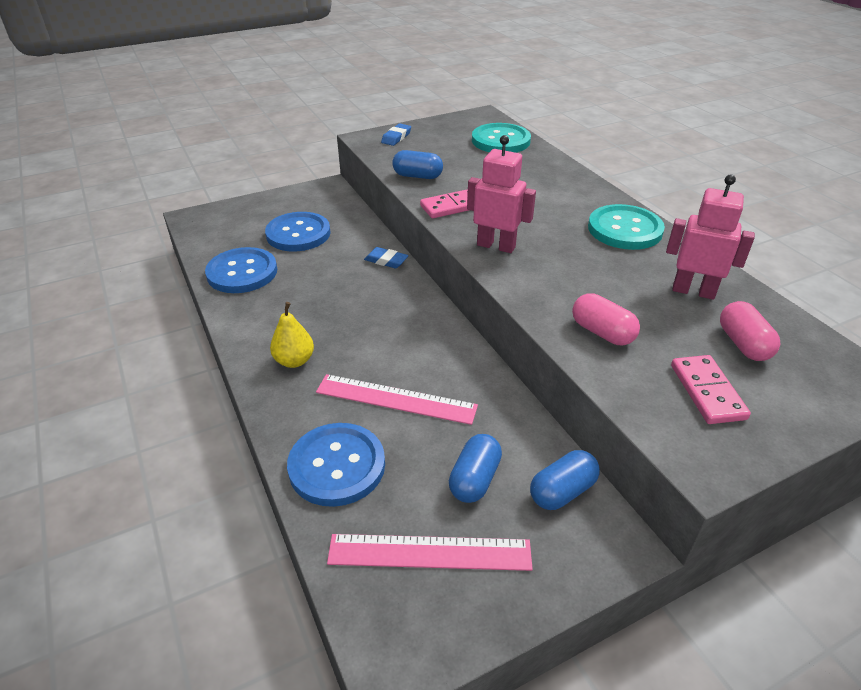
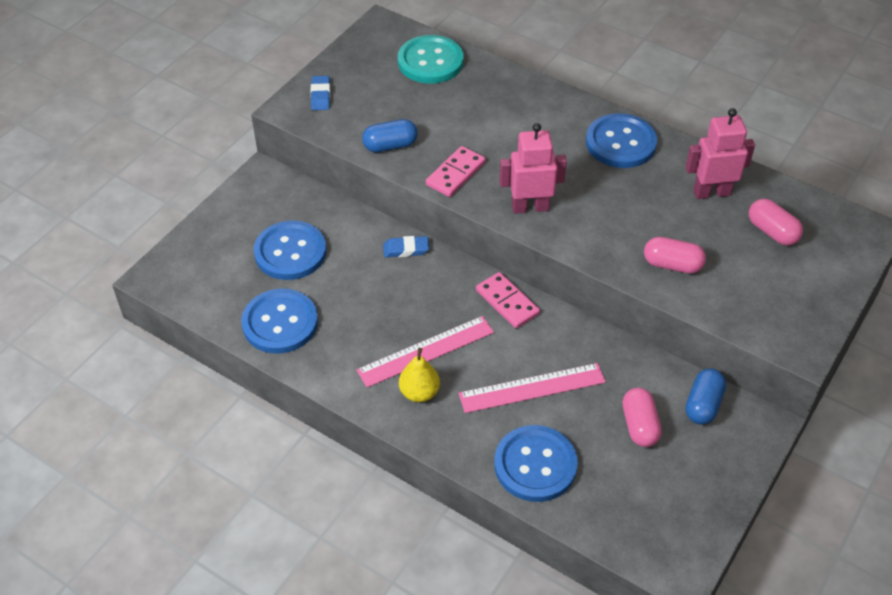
camera: 30 degrees left, 10 degrees up
(429, 552) = (649, 493): pink ruler -> pink ruler (426, 351)
(474, 479) = (639, 425): blue capsule -> pink capsule
(624, 229) = (620, 143): turquoise button -> blue button
(707, 392) = (771, 286): pink domino -> pink domino (507, 302)

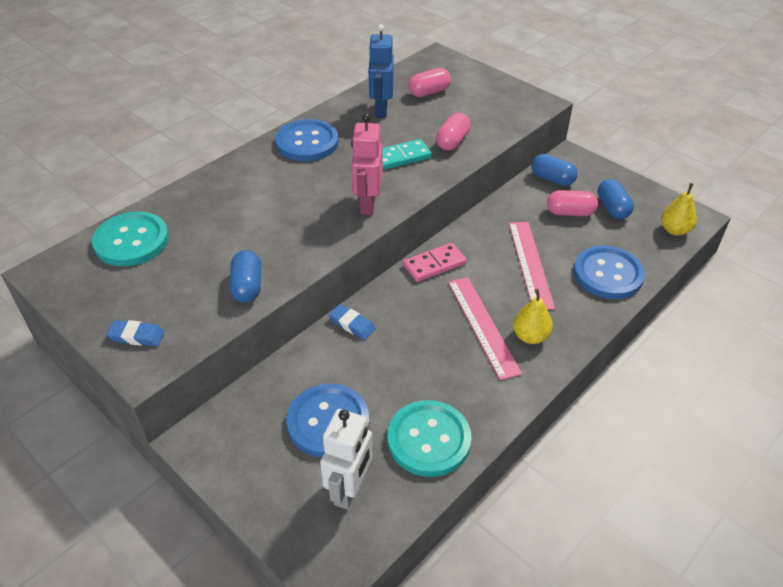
camera: 80 degrees left, 5 degrees down
(225, 277) = (350, 489): none -> white robot
(280, 323) = (429, 440): blue button -> turquoise button
(406, 249) = (352, 324): blue eraser -> blue eraser turned 60 degrees counterclockwise
(455, 174) = (307, 244): pink domino -> none
(623, 223) = (401, 157): none -> turquoise domino
(642, 543) = (674, 230): none -> yellow pear
(665, 472) = (612, 208): none -> blue capsule
(711, 192) = (381, 110): pink robot -> blue robot

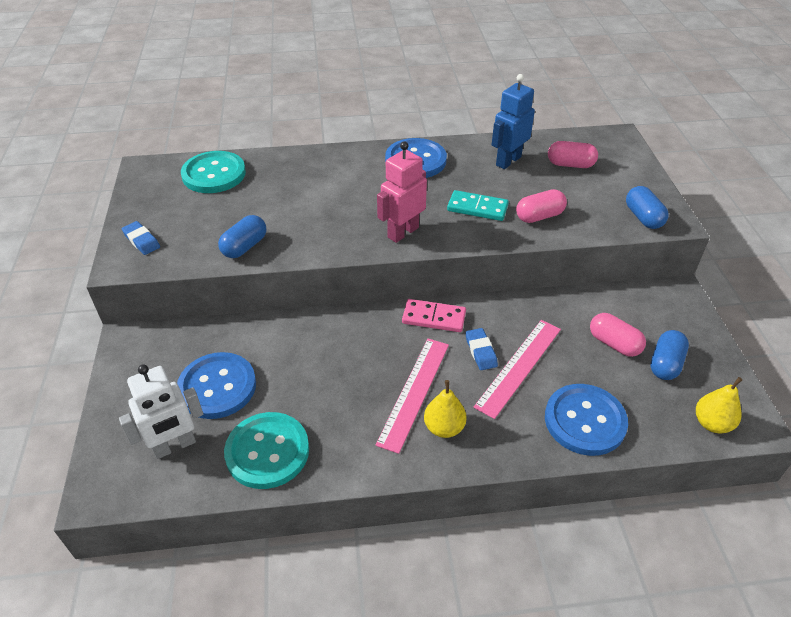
camera: 40 degrees right, 0 degrees up
(352, 324) = (316, 326): blue eraser -> blue eraser (480, 351)
(552, 179) = (632, 304): blue capsule -> blue capsule (643, 217)

